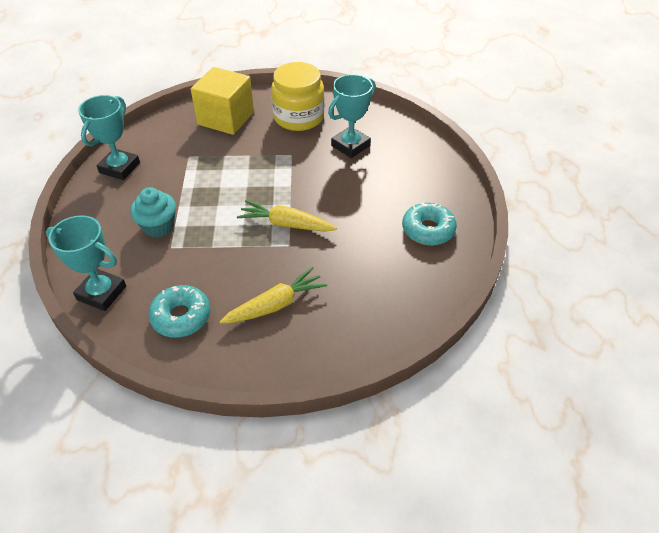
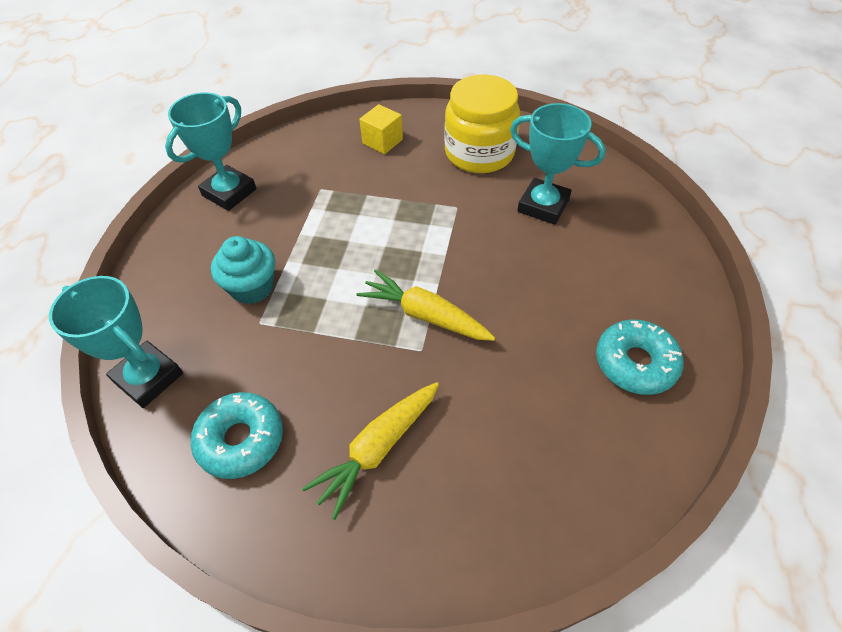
camera: 15 degrees right, 5 degrees up
(226, 118) = (382, 141): yellow cube -> yellow cube, size x0.52
(275, 305) = (378, 448): yellow carrot -> yellow carrot turned 150 degrees clockwise
(350, 146) = (543, 206): turquoise trophy -> turquoise trophy turned 60 degrees clockwise

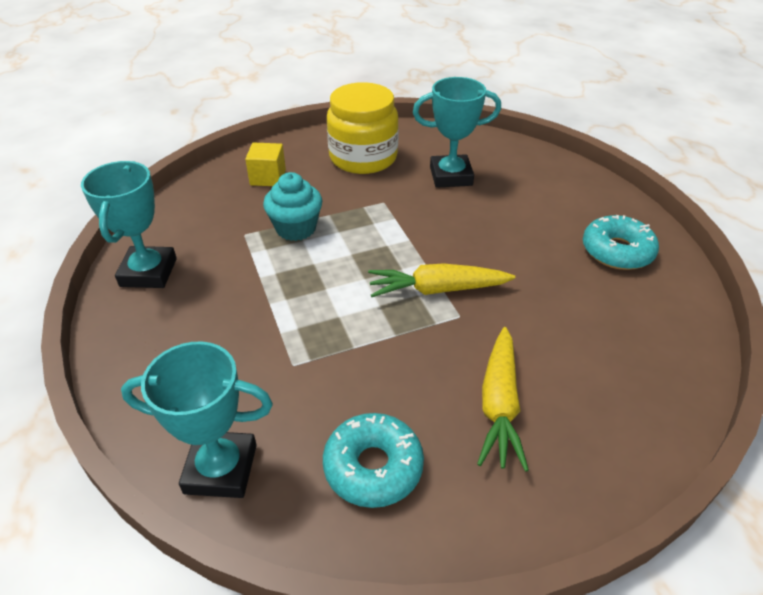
camera: 35 degrees left, 10 degrees down
(252, 287) = (256, 340): turquoise cupcake -> turquoise cupcake (296, 228)

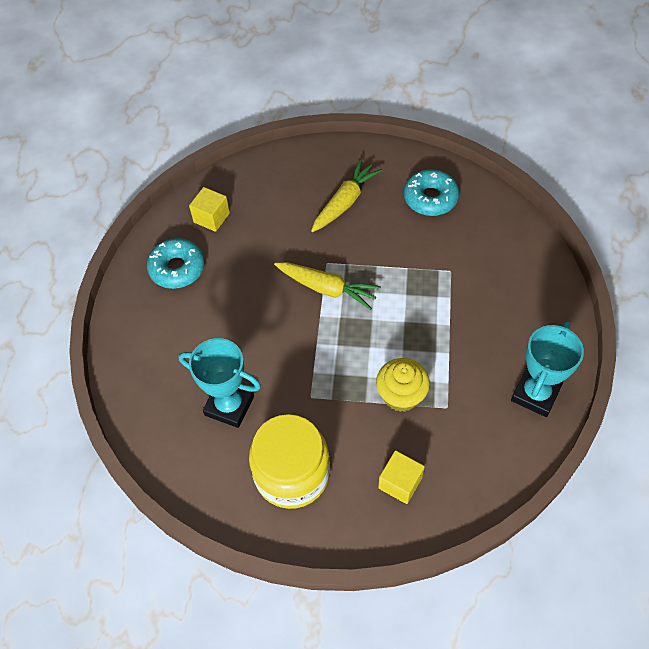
camera: 150 degrees left, 15 degrees up
(221, 469) = (510, 226): turquoise trophy -> none
(296, 228) = (401, 395): turquoise cupcake -> yellow cupcake
(647, 315) = (211, 217): none -> yellow cube

